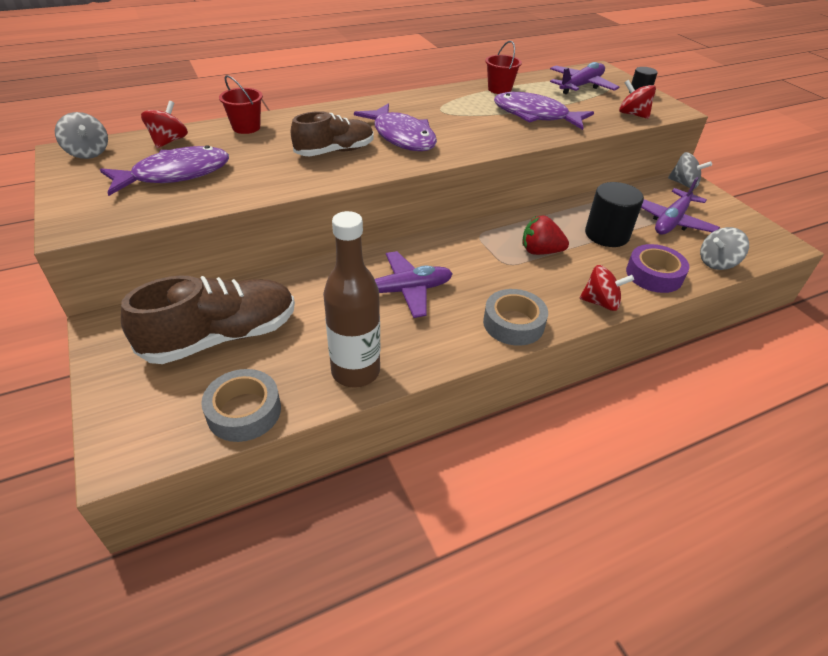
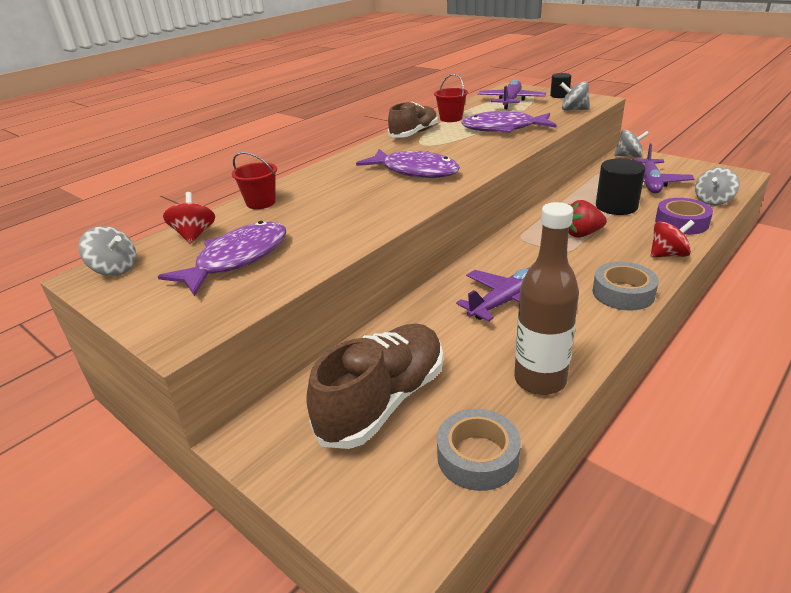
camera: 20 degrees left, 10 degrees down
(335, 151) = (371, 197): brown shoe -> brown shoe (414, 133)
(633, 114) = (573, 110): red spinning top -> grey spinning top

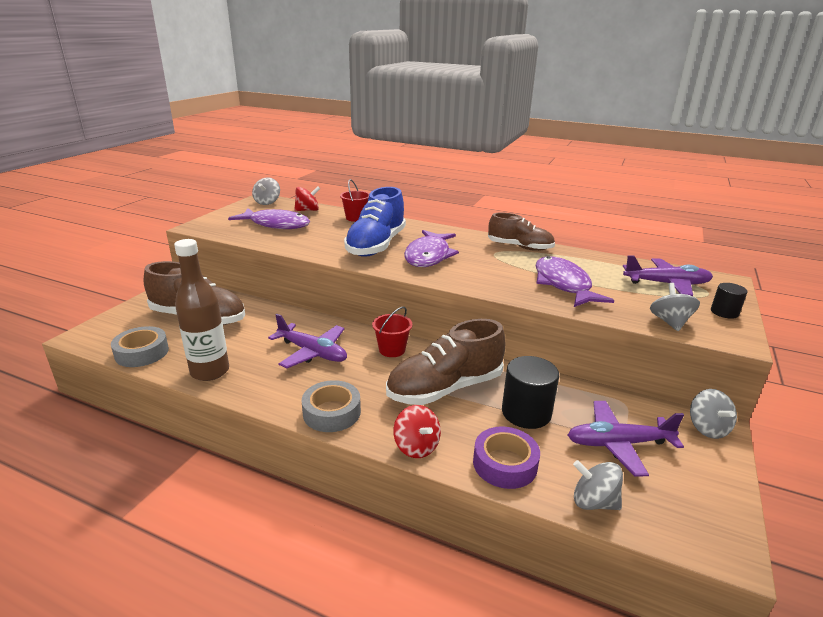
camera: 70 degrees right, 5 degrees down
(369, 195) = (376, 245): none -> blue shoe
(451, 118) = (576, 258): red bucket -> red bucket (392, 350)
(581, 234) = (445, 388): red strawberry -> brown shoe

